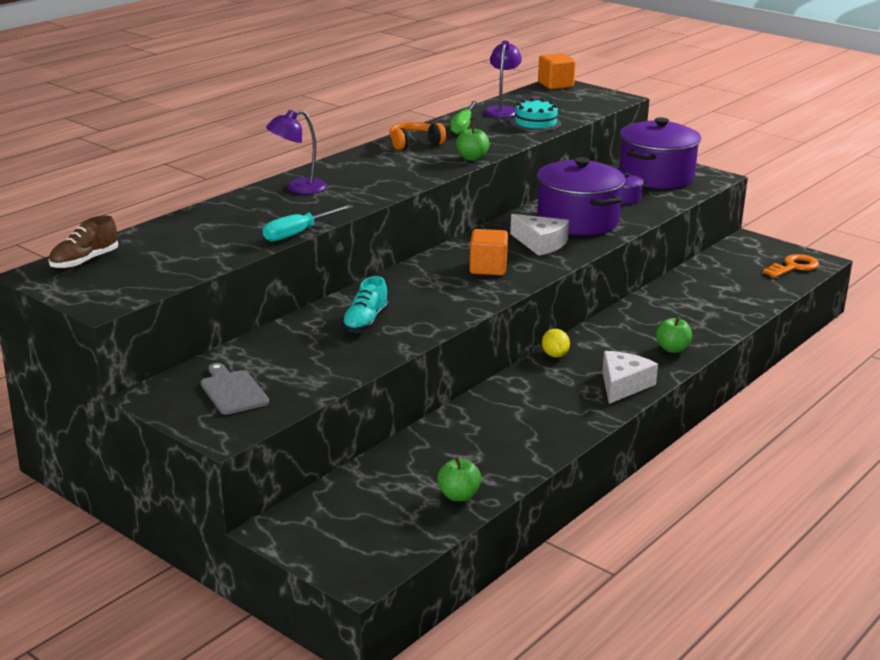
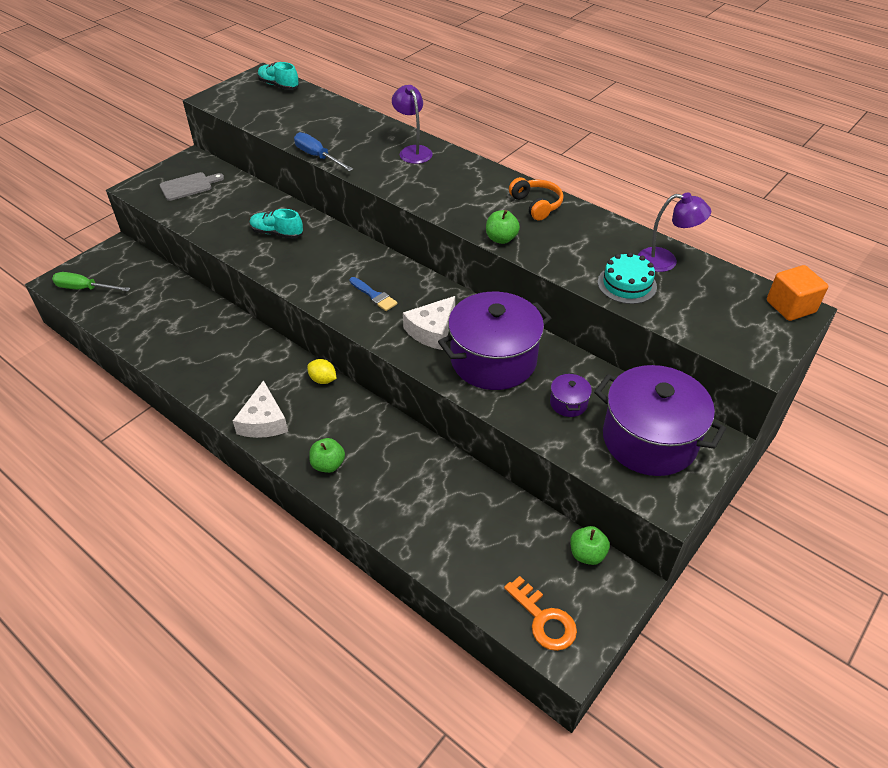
camera: 90 degrees right, 20 degrees up
(84, 261) = (279, 86): brown shoe -> turquoise shoe
(298, 233) = (317, 157): turquoise screwdriver -> blue screwdriver
(458, 496) = (126, 322): green apple -> green apple (587, 554)
(463, 126) = (598, 234): green screwdriver -> green screwdriver (84, 289)
(488, 268) = (374, 296): orange cube -> blue brush
(555, 355) = (323, 380): yellow lemon -> yellow lemon turned 45 degrees clockwise
(623, 385) = (263, 421): white cheese -> white cheese turned 60 degrees clockwise

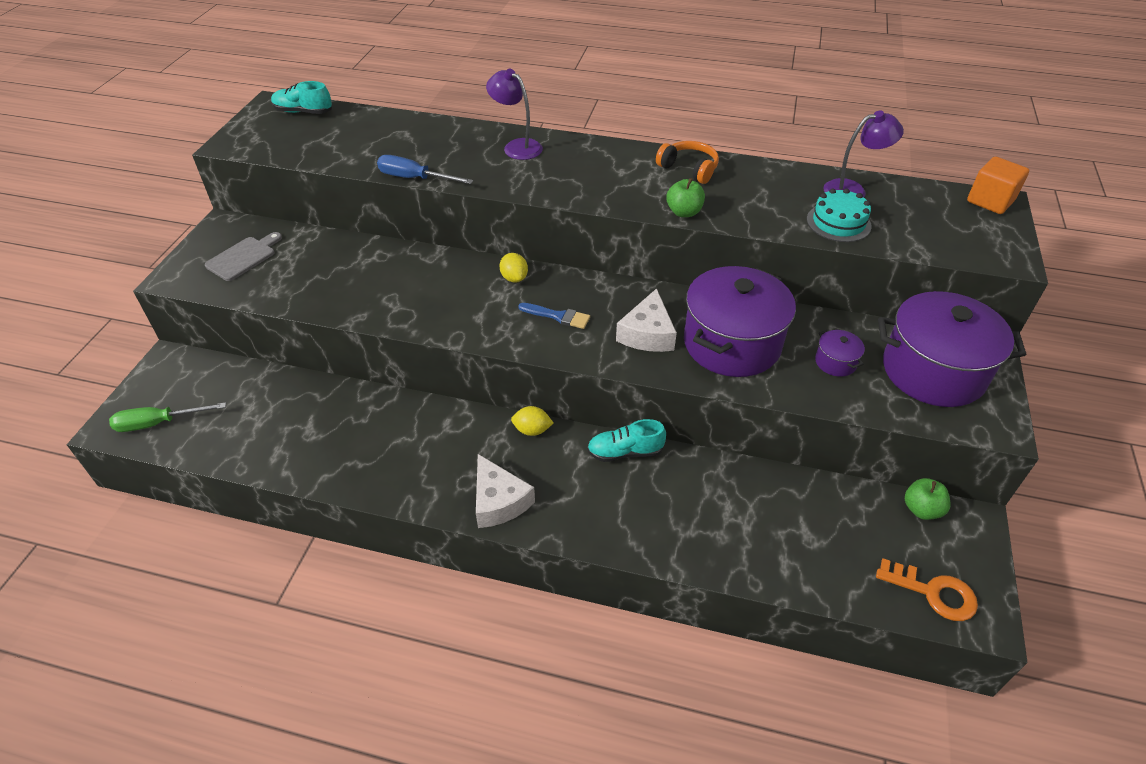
camera: 25 degrees left, 0 degrees up
(277, 233) = (395, 281): turquoise shoe -> turquoise shoe (625, 452)
(328, 464) = (606, 521): green apple -> none
(364, 257) = (514, 278): none -> yellow lemon

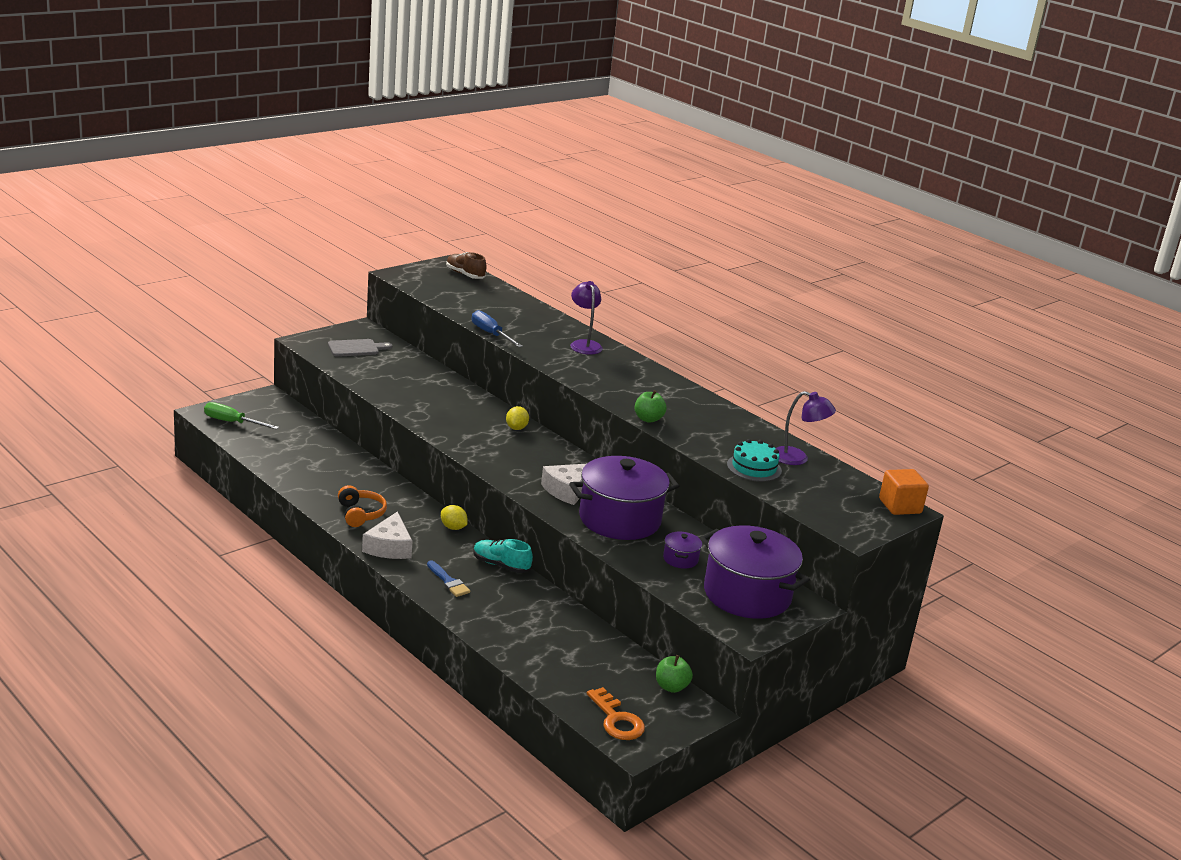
camera: 30 degrees right, 20 degrees down
(303, 112) = (465, 275): turquoise shoe -> brown shoe
(558, 316) = (519, 457): blue brush -> blue brush (448, 581)
(689, 169) = (690, 401): orange headphones -> orange headphones (360, 514)

